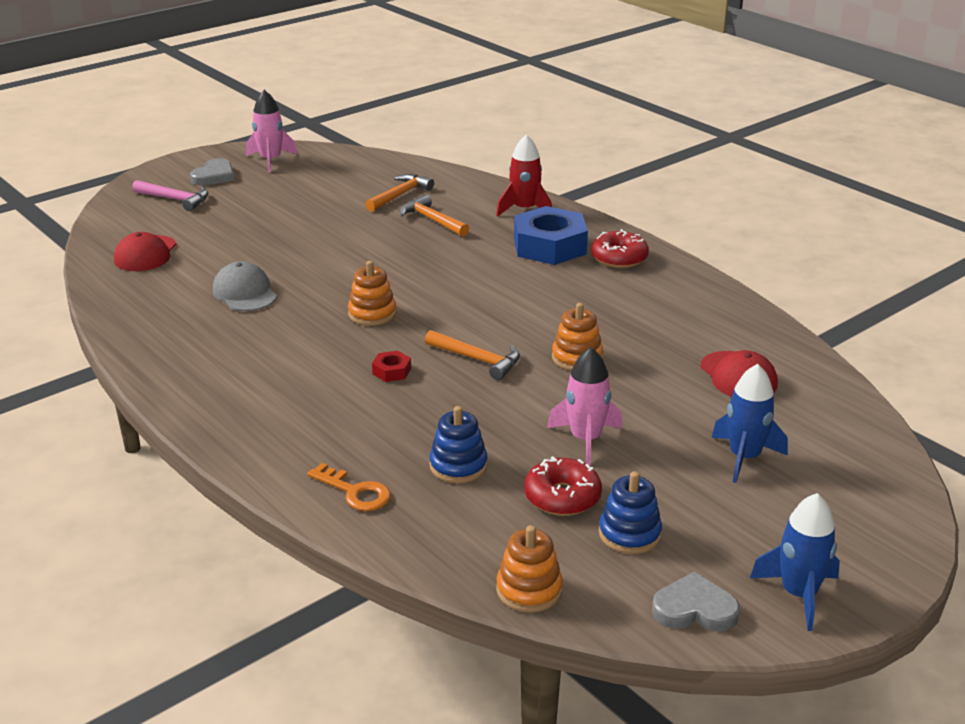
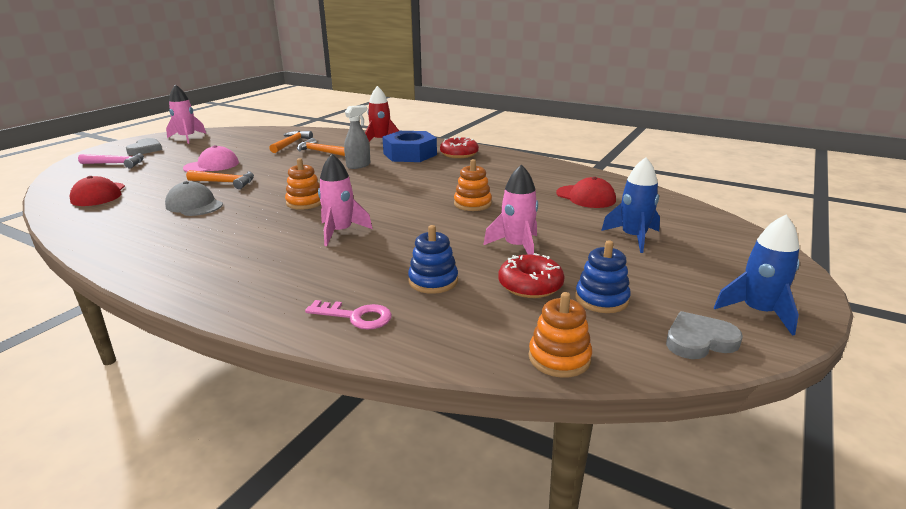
camera: 20 degrees left, 5 degrees down
(285, 223) = (212, 165): none -> pink cap
(355, 492) = (355, 316): orange key -> pink key
(392, 371) = (340, 232): red nut -> pink rocket
(468, 257) = (358, 165): none -> grey spray bottle
(477, 360) = (402, 215): orange hammer -> orange hammer (225, 182)

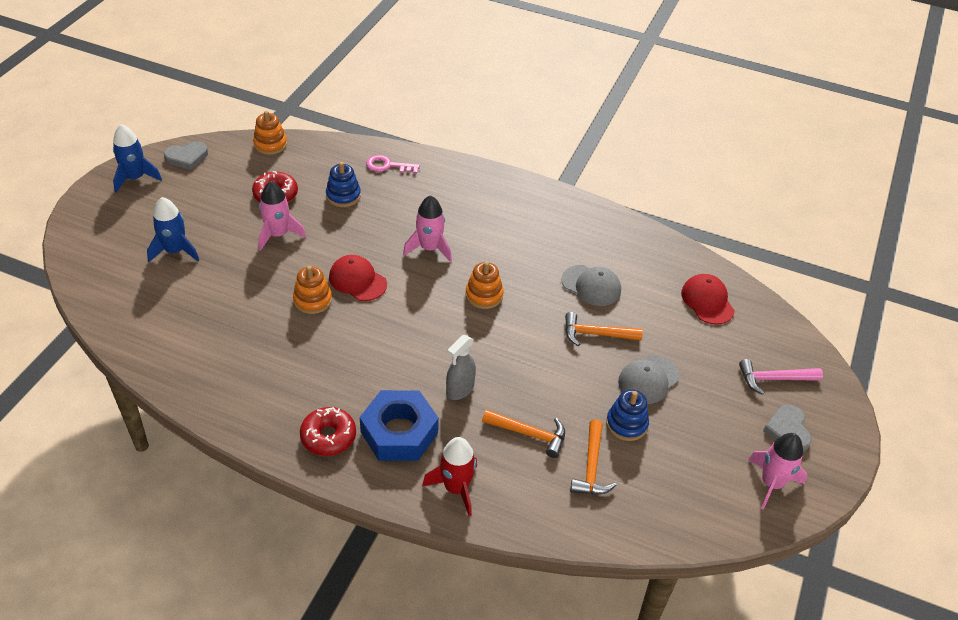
camera: 170 degrees right, 20 degrees up
(212, 165) = (648, 380): pink cap -> grey cap
(585, 197) = (190, 320): red cap -> red cap (357, 280)
(601, 299) = (231, 184): blue stacking toy -> blue stacking toy (626, 424)

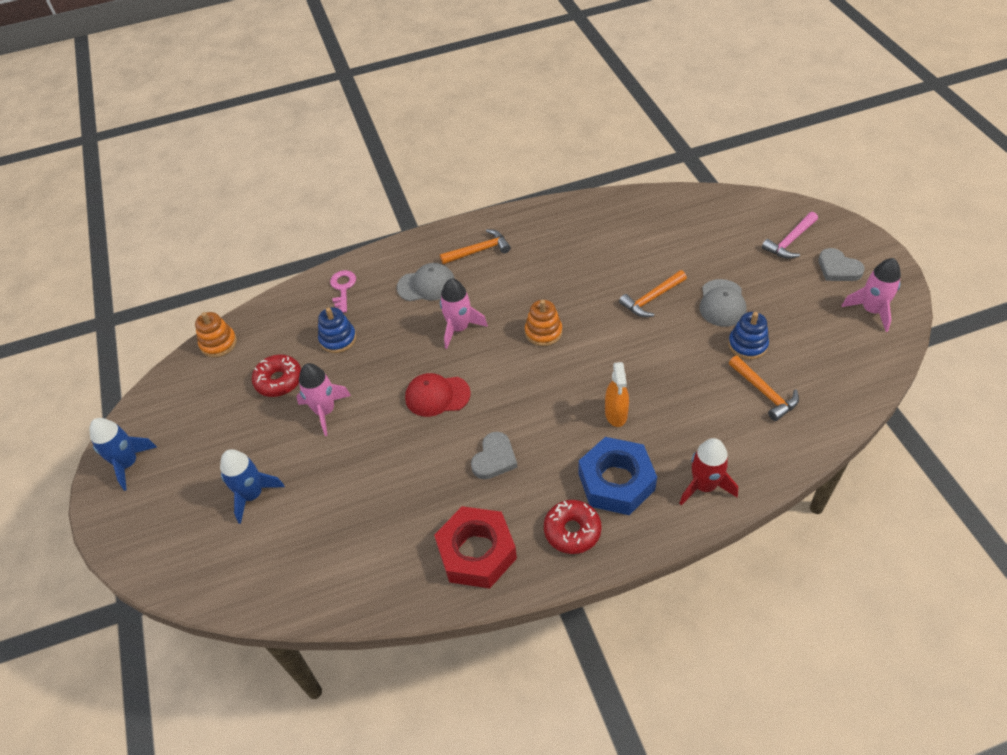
camera: 35 degrees left, 5 degrees up
(187, 157) = (155, 409): grey heart -> grey heart (494, 458)
(253, 396) = (476, 552): none -> red nut
(312, 300) = (422, 439): orange stacking toy -> none
(388, 166) = (343, 289): pink key -> pink key turned 120 degrees clockwise
(460, 389) = (616, 414): grey spray bottle -> orange spray bottle
(529, 434) = (700, 405): orange hammer -> orange hammer (479, 251)
(591, 285) = (605, 267): grey cap -> grey cap (426, 285)
(707, 301) = (689, 220): red cap -> none

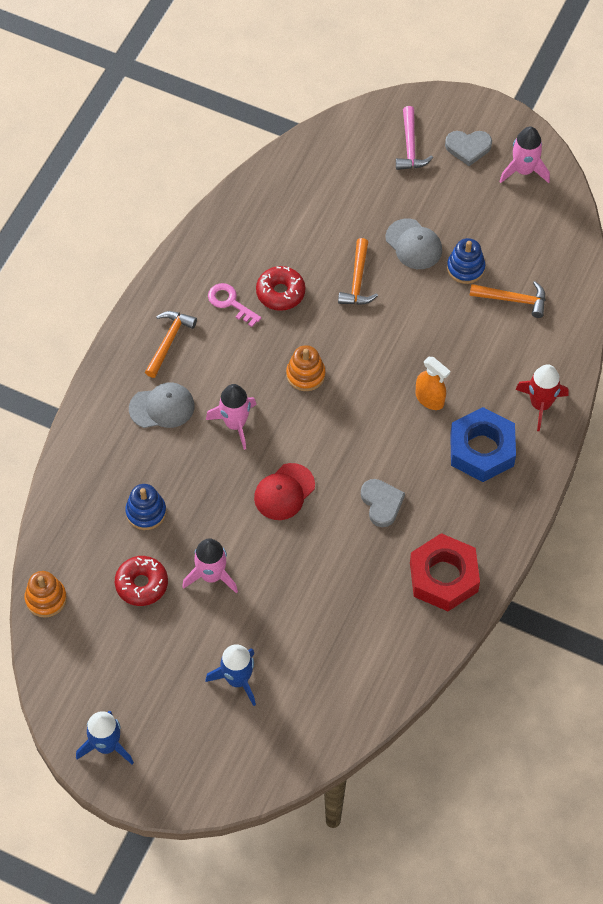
camera: 50 degrees left, 10 degrees up
(343, 289) = (92, 467): pink key -> pink key (230, 303)
(426, 285) = (162, 407): grey cap -> grey cap turned 45 degrees clockwise
(572, 531) = (489, 508): red donut -> red donut (280, 293)

